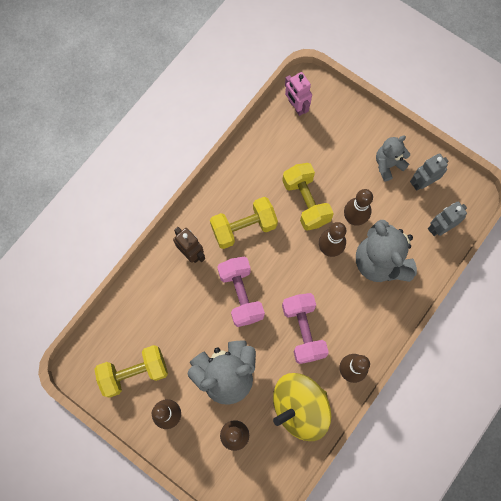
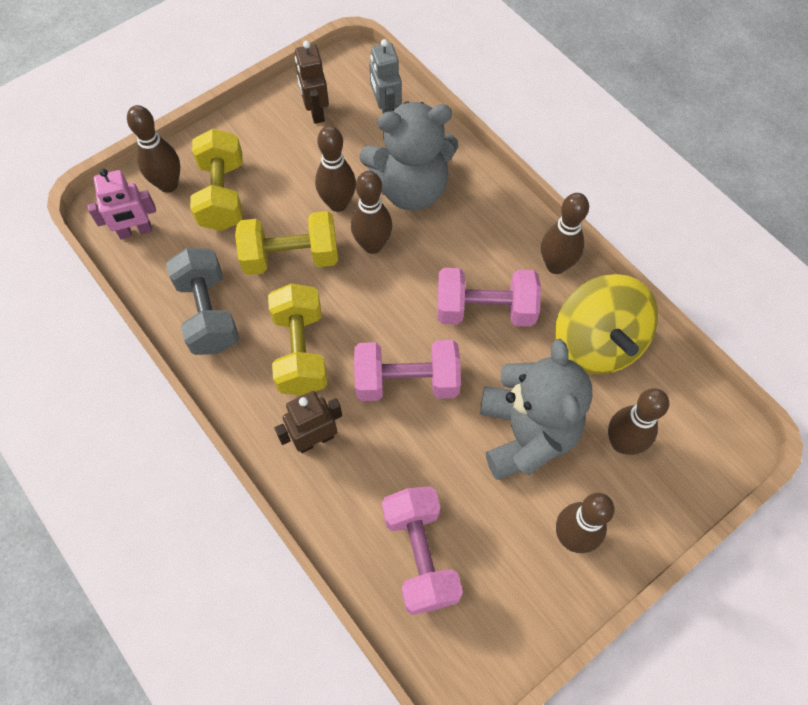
camera: 75 degrees left, 10 degrees down
(134, 372) = (491, 579): yellow dumbbell -> yellow dumbbell (222, 195)
(138, 329) = (420, 555): none -> pink dumbbell
(253, 167) = (209, 313): none -> grey dumbbell
(335, 112) = (168, 184): none -> brown bowling pin
(388, 164) = (274, 143): grey teddy bear -> none
(422, 182) = (315, 111): grey robot -> brown robot

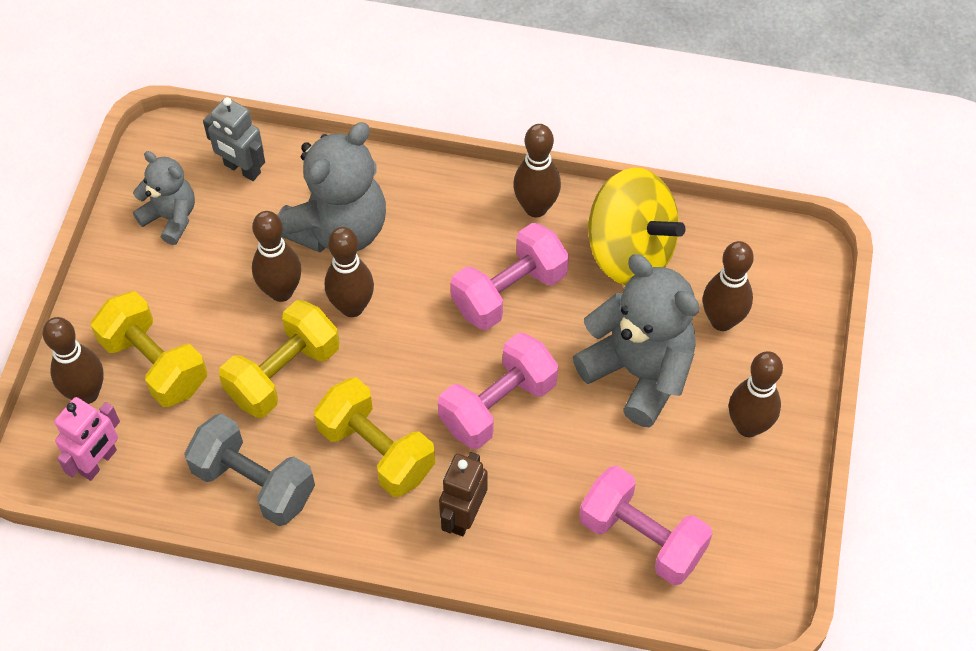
camera: 40 degrees left, 5 degrees down
(315, 111) = (171, 217): brown robot -> grey teddy bear

